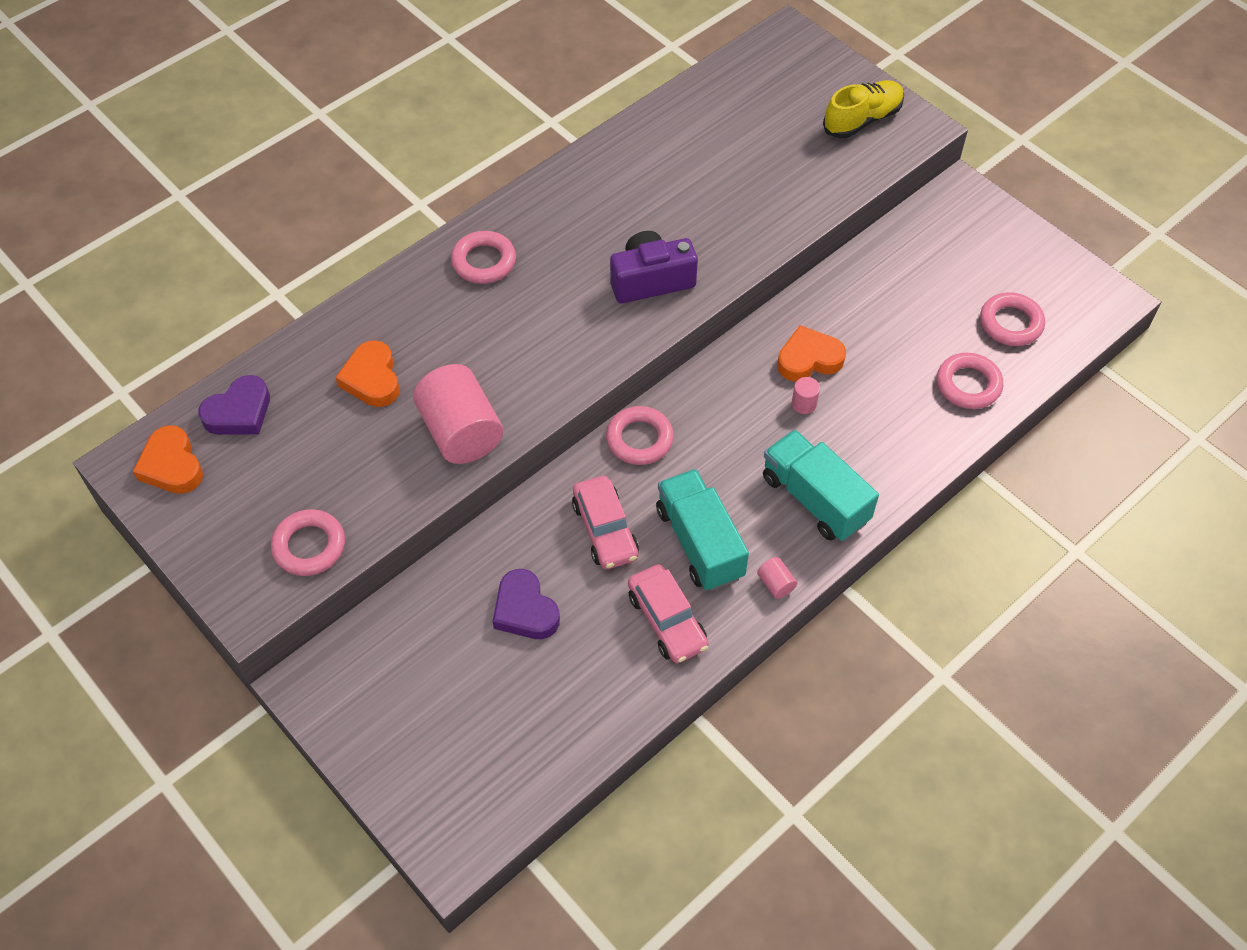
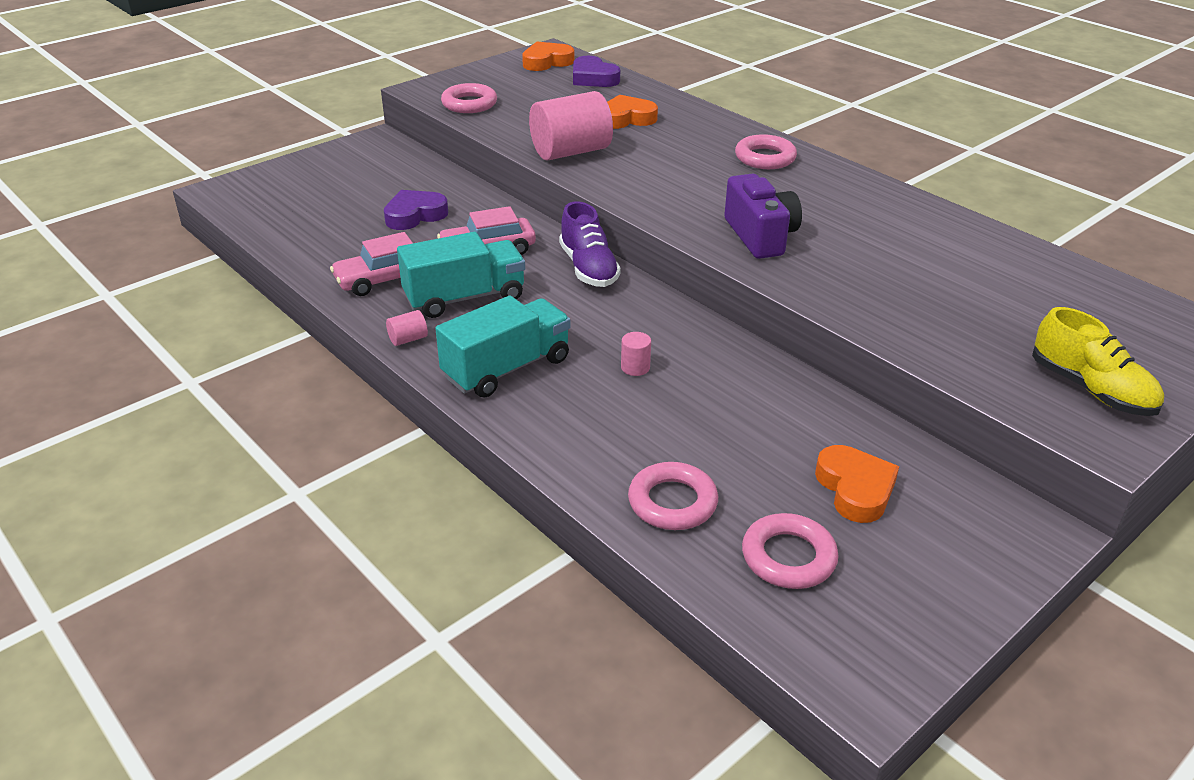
camera: 90 degrees right, 20 degrees down
(639, 439) = (588, 268): pink ring -> purple shoe
(809, 359) = (700, 374): orange heart -> orange heart (855, 489)

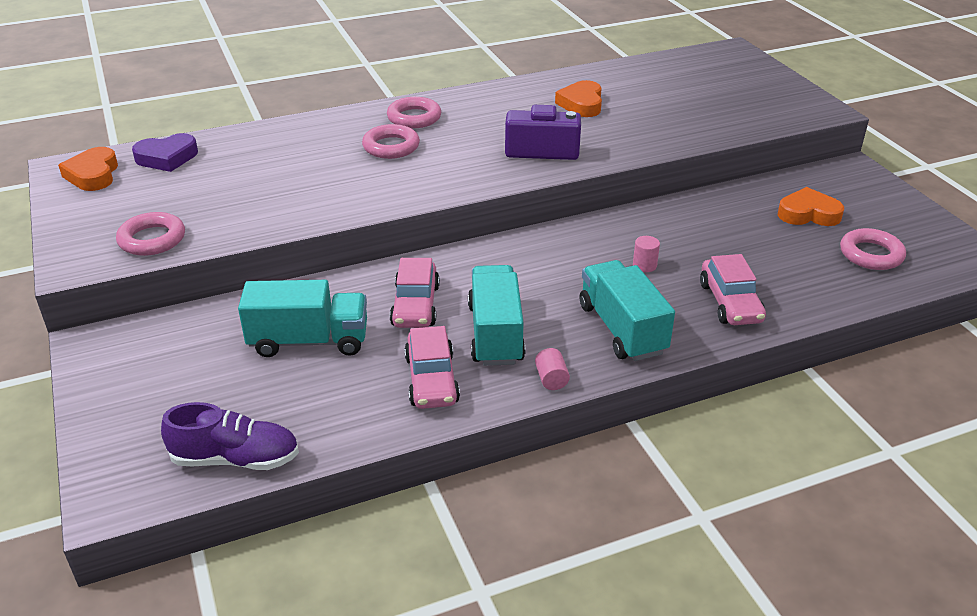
camera: 70 degrees left, 0 degrees up
(415, 215) = (309, 341): purple heart -> turquoise truck
(571, 152) = (325, 201): pink cylinder -> none
(588, 268) = (483, 256): purple shoe -> purple shoe (235, 459)
(595, 437) = (730, 302): none -> pink car
(626, 118) = (280, 160): orange heart -> orange heart (581, 104)
(672, 502) = (811, 285): pink ring -> pink ring (391, 147)
(1090, 389) = (774, 99): yellow shoe -> none

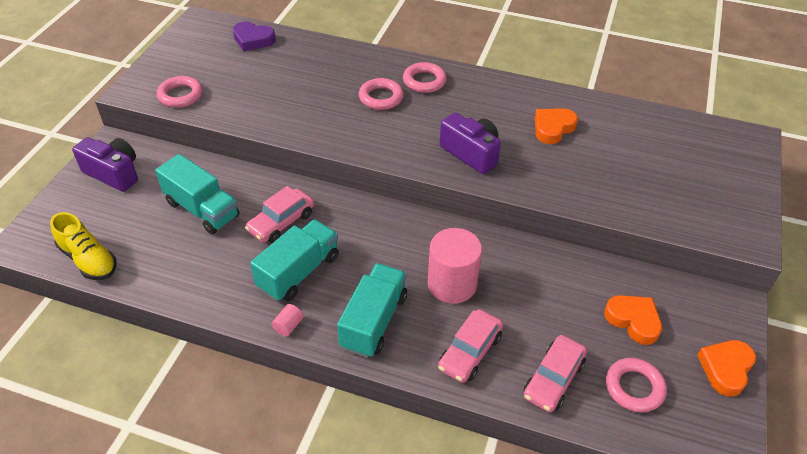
camera: 40 degrees right, 10 degrees up
(93, 175) = (205, 33): orange heart -> orange heart (725, 369)
(140, 367) = (114, 173): none -> purple camera
(235, 459) = (89, 260): purple shoe -> yellow shoe
(432, 380) = (228, 279): pink car -> pink car (553, 379)
(644, 265) = (452, 284): pink cylinder -> pink cylinder, size x2.44

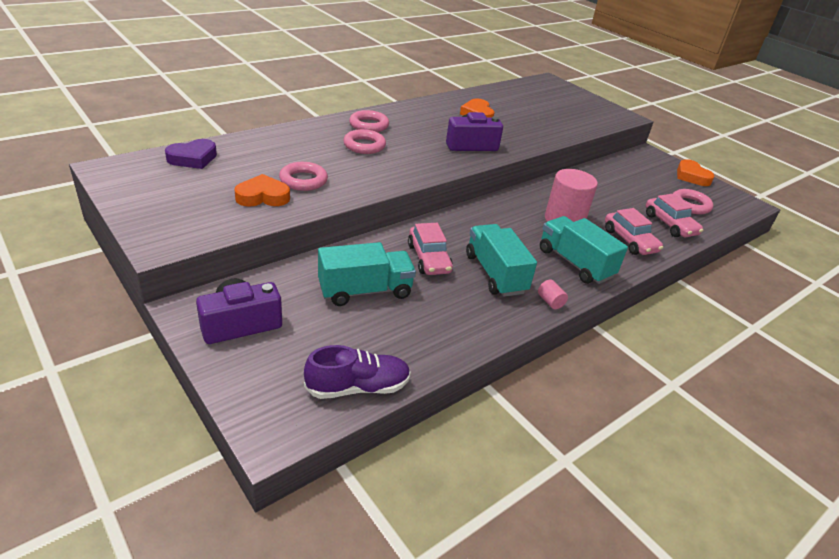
camera: 60 degrees left, 10 degrees down
(89, 260) = (358, 387): yellow shoe -> purple shoe
(180, 95) = (216, 221): pink ring -> pink ring (303, 180)
(633, 320) = (640, 182): orange heart -> orange heart (263, 197)

